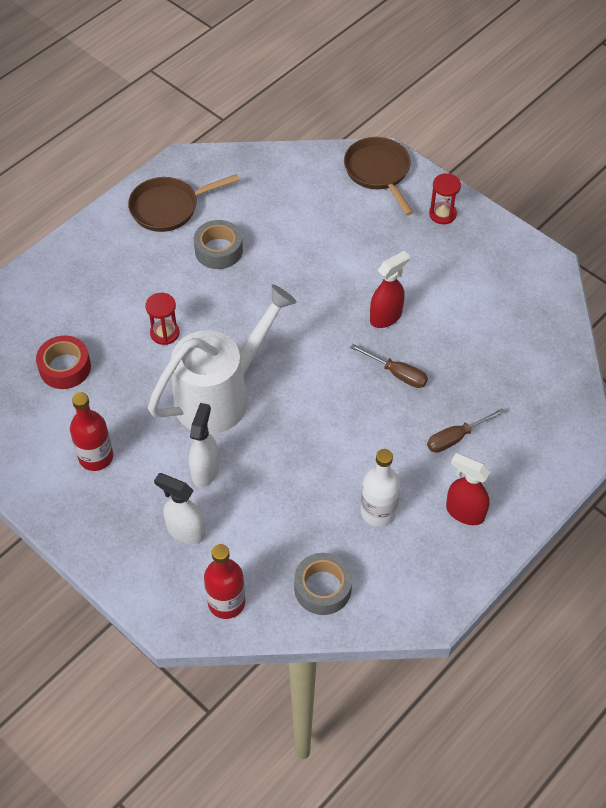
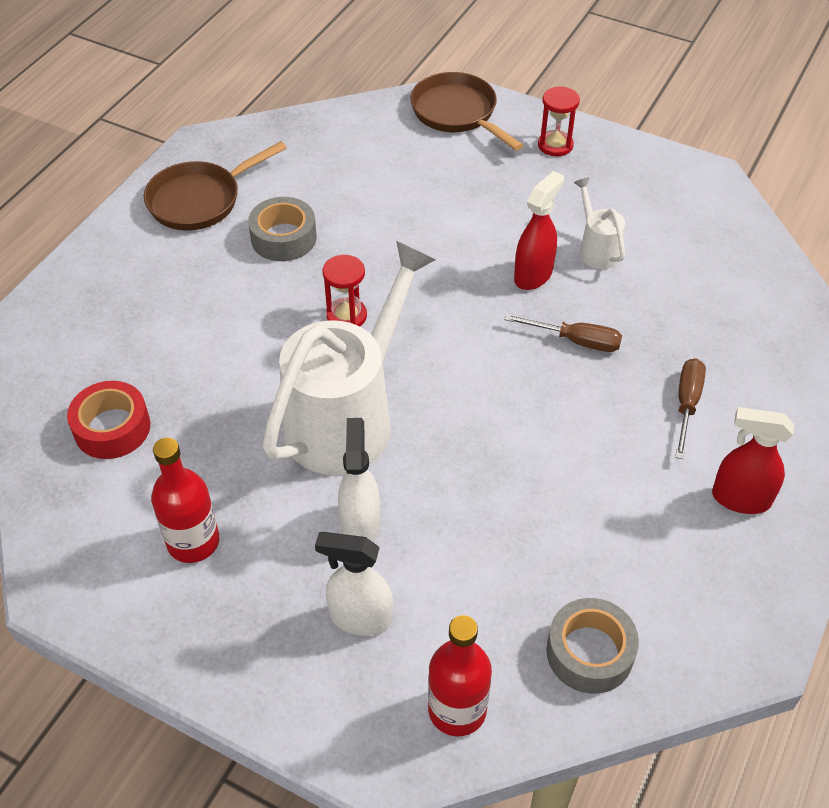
camera: 15 degrees left, 5 degrees down
(165, 333) = (243, 354): red hourglass -> red hourglass (346, 316)
(378, 511) = (624, 525): white bottle -> none
(440, 306) = (596, 249): none -> white watering can
(456, 438) = (686, 404): brown screwdriver -> brown screwdriver turned 150 degrees clockwise

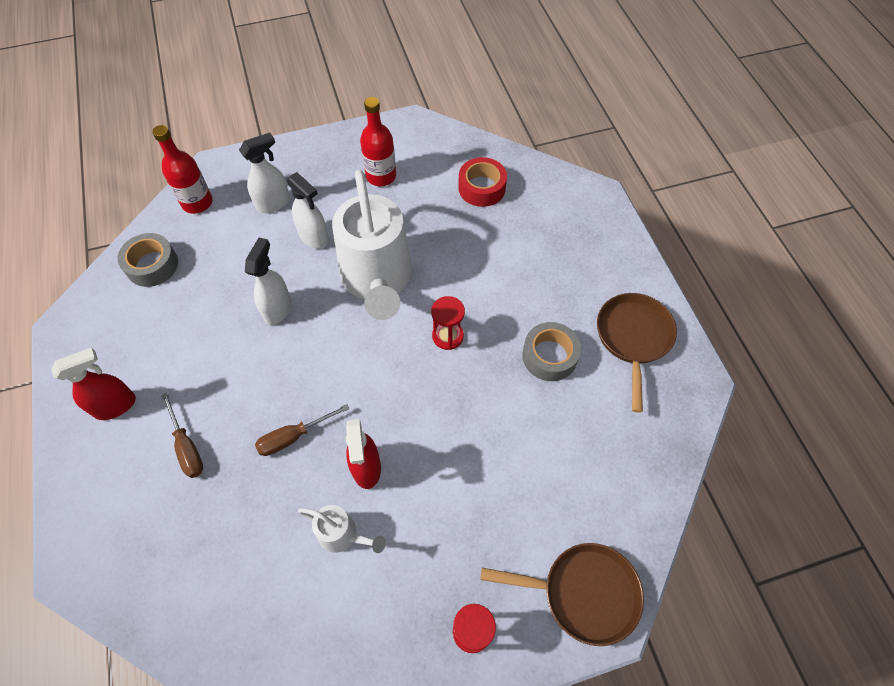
camera: 135 degrees right, 10 degrees up
(483, 470) = (277, 309): none -> white spray bottle

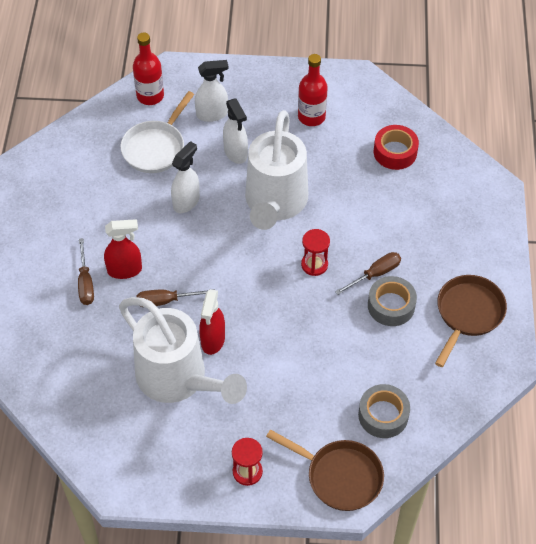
camera: 20 degrees right, 5 degrees down
(116, 406) = (42, 237): red spray bottle -> red spray bottle (125, 270)
(152, 265) = (99, 137): grey tape -> grey tape (383, 415)
(222, 258) = (155, 147): none -> white pan
(343, 535) = (178, 379): white watering can -> white watering can, size x2.27
(517, 325) = (375, 274): none -> brown screwdriver

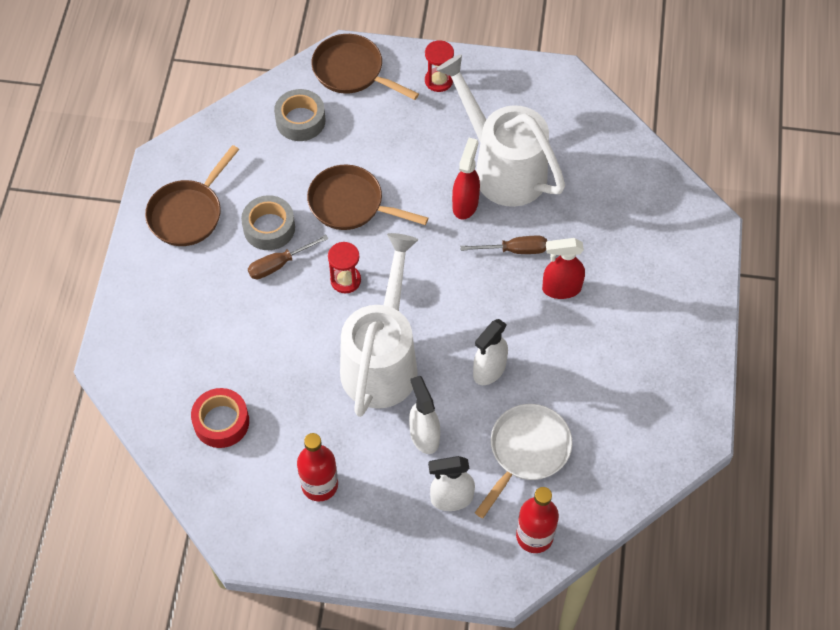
camera: 175 degrees left, 5 degrees up
(85, 282) = (605, 277): brown screwdriver -> none
(320, 333) = (351, 204): none -> brown pan

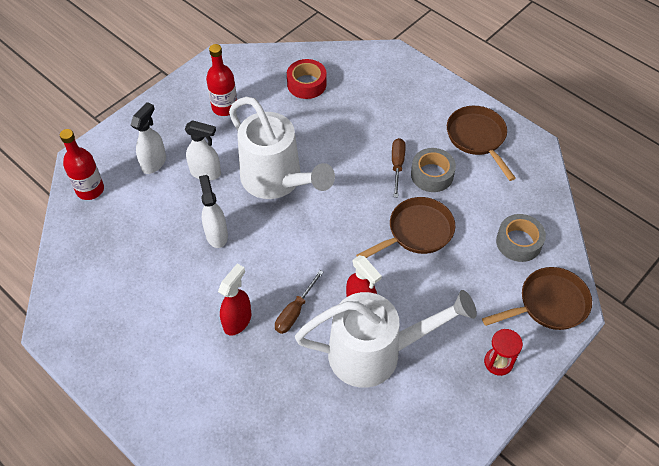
camera: 125 degrees right, 5 degrees down
(345, 280) = (355, 194): red hourglass -> none
(526, 451) = (143, 220): white pan -> none

